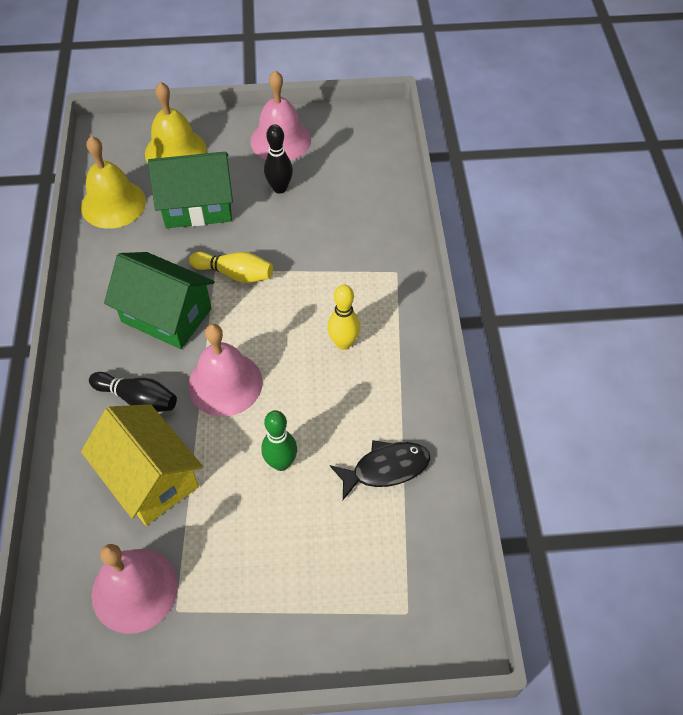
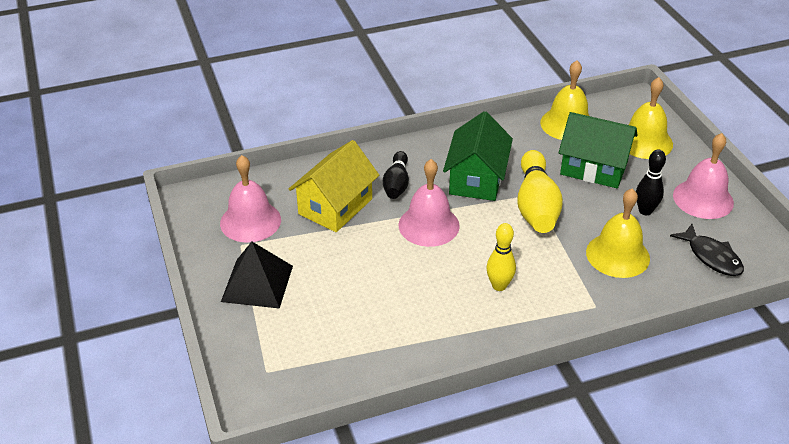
camera: 75 degrees right, 15 degrees down
(197, 206) = (594, 168): green house -> green house turned 45 degrees counterclockwise
(235, 274) = (536, 206): yellow bowling pin -> yellow bowling pin, size x1.65
(256, 600) = (257, 283): none -> black pyramid
(281, 463) = (371, 272): green bowling pin -> none
(333, 231) = (617, 255): none -> yellow bell
(386, 468) = (388, 336): black fish -> black fish (711, 257)

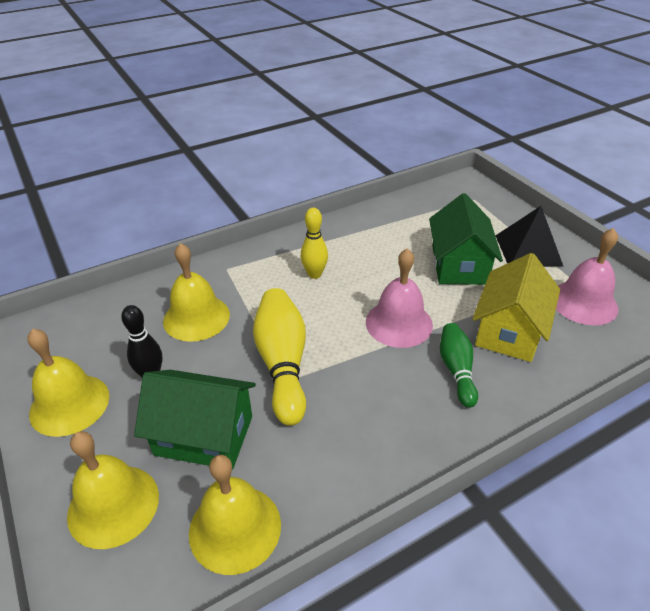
camera: 170 degrees right, 0 degrees up
(396, 184) = (456, 370): black bowling pin -> green bowling pin
(476, 179) = (361, 392): green house -> green house (459, 265)
(703, 199) = (69, 404): pink bell -> yellow bell
(711, 257) = (96, 328): black fish -> none

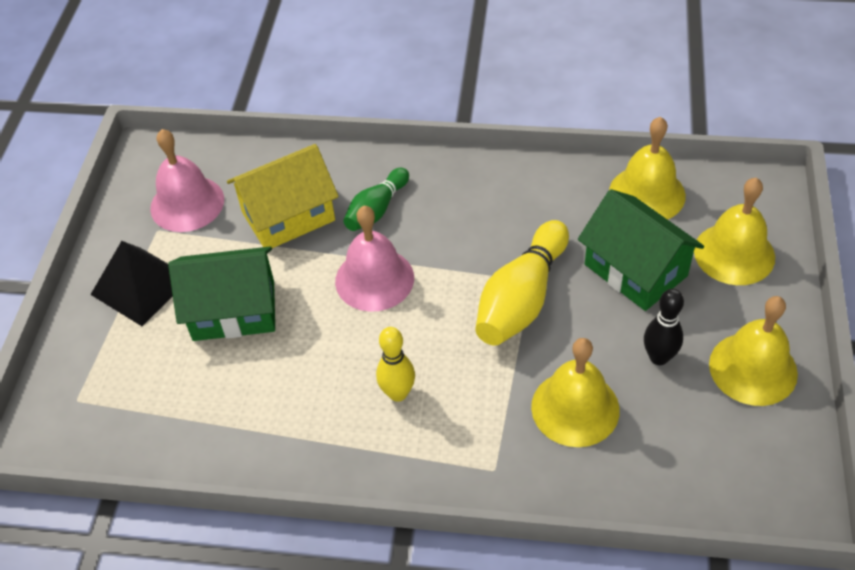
camera: 140 degrees left, 10 degrees up
(459, 265) = (234, 310): green house -> green house turned 45 degrees clockwise

